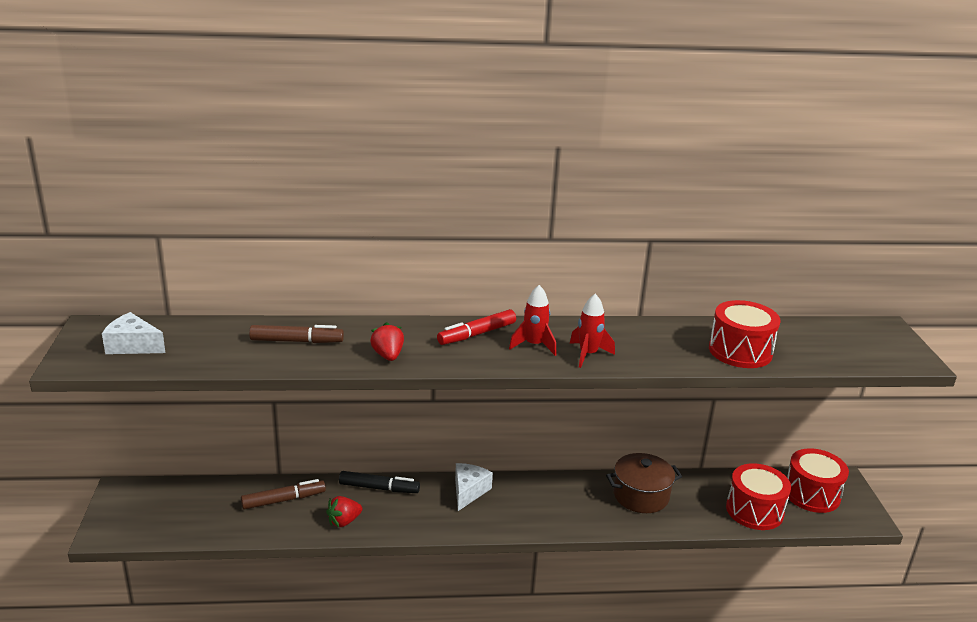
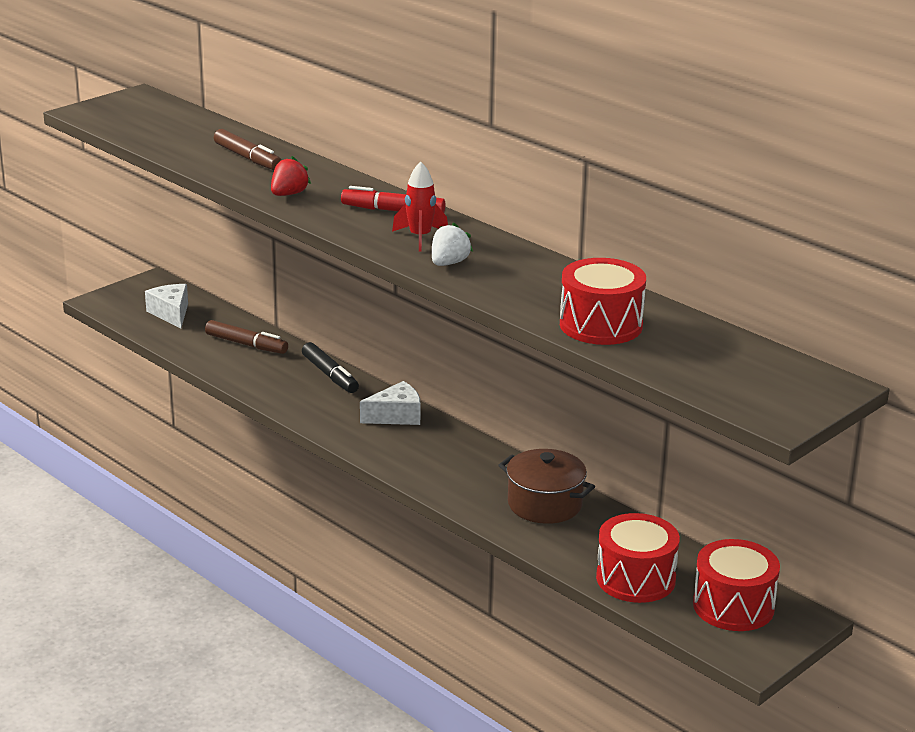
camera: 50 degrees right, 0 degrees up
(133, 346) = (139, 117): white cheese -> white cheese (171, 313)
(344, 521) = (262, 381): red strawberry -> none
(588, 354) = (449, 263): red rocket -> white strawberry

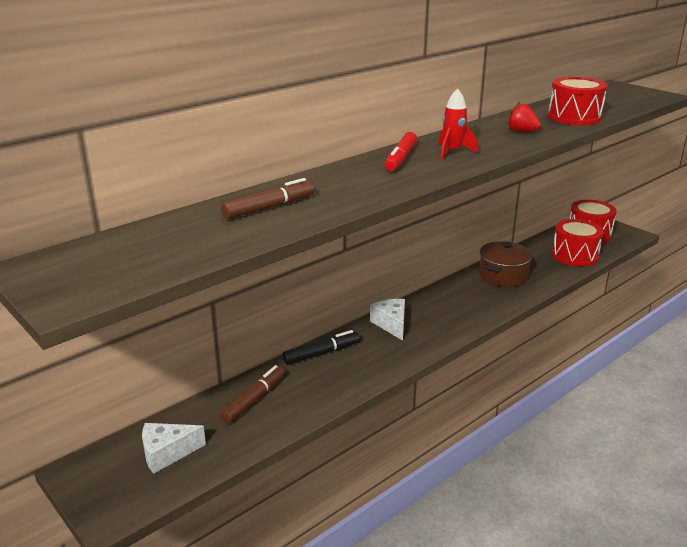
camera: 85 degrees left, 0 degrees up
(289, 194) = (364, 191): red strawberry -> red strawberry (521, 131)
(449, 263) = (496, 146): white strawberry -> none

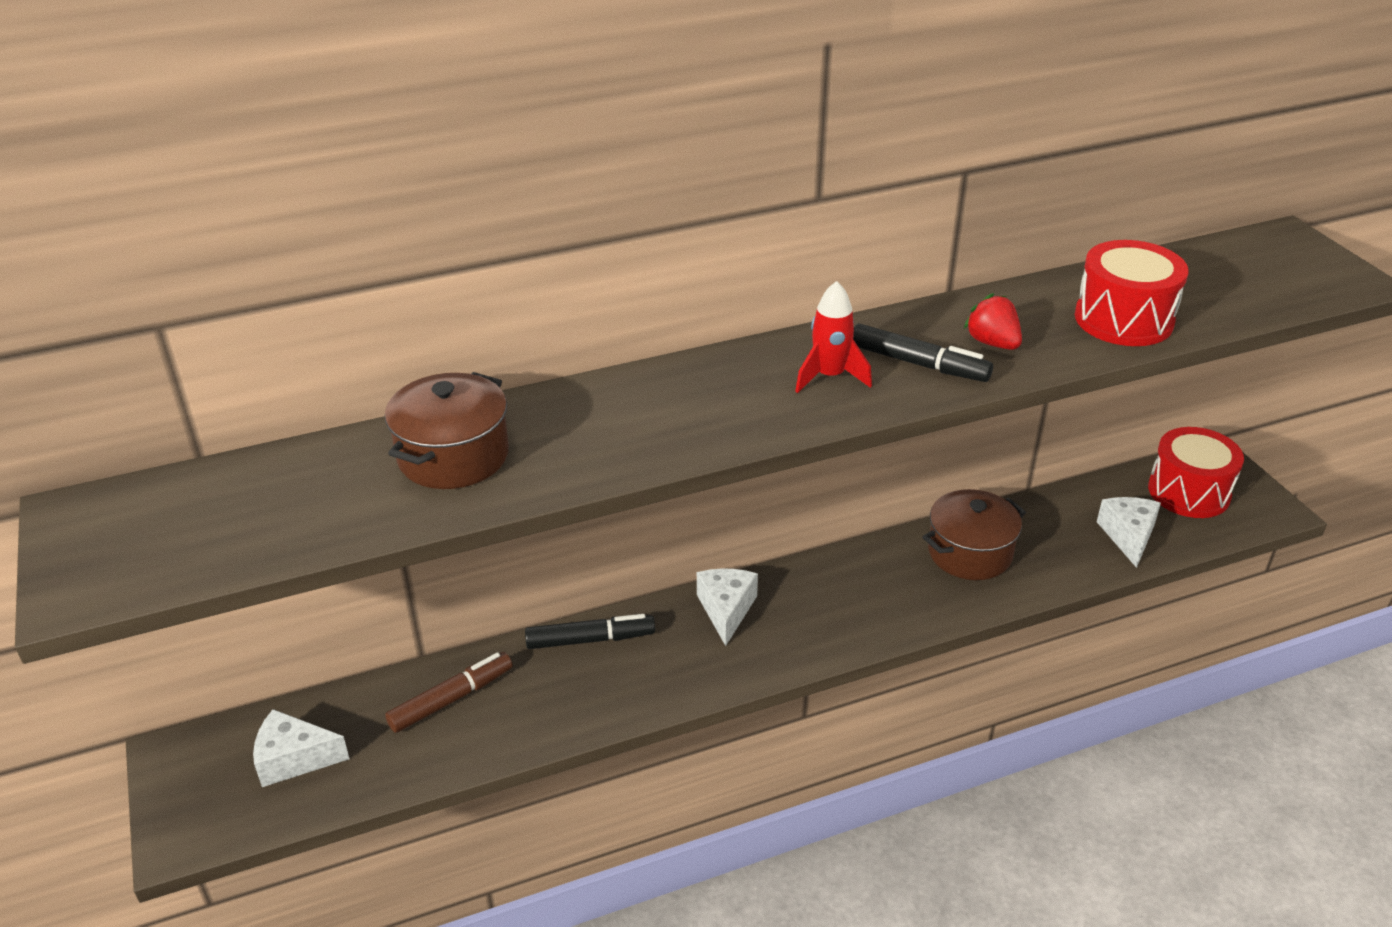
camera: 20 degrees right, 10 degrees up
(269, 207) = (453, 456): brown marker -> brown pot
(400, 158) = (732, 377): red marker -> none
(493, 142) = (918, 364): none -> black marker
(574, 255) = (1128, 536): red drum -> white cheese

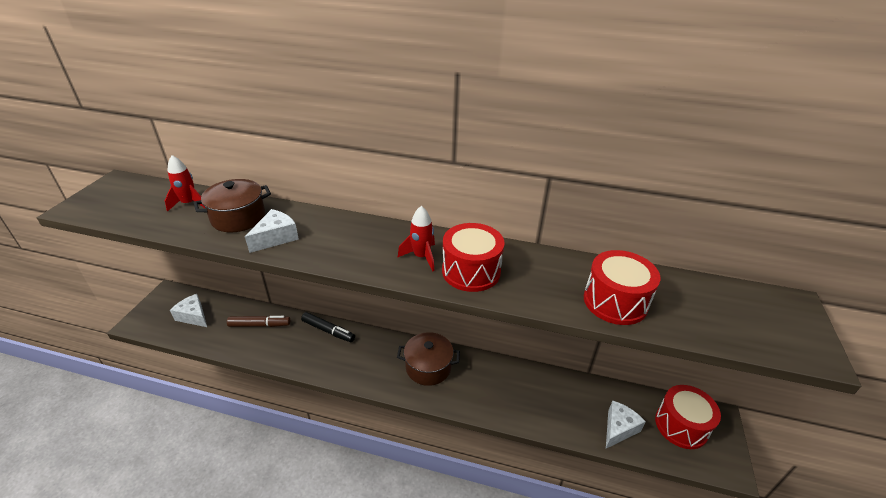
camera: 35 degrees right, 0 degrees up
(317, 477) = (189, 204): none -> red rocket
(726, 610) = (390, 349): white cheese -> white cheese (276, 238)
(918, 364) = (471, 271): black marker -> red drum
(970, 553) = (524, 387): brown pot -> brown pot (428, 367)
(992, 343) = (523, 279): red strawberry -> none

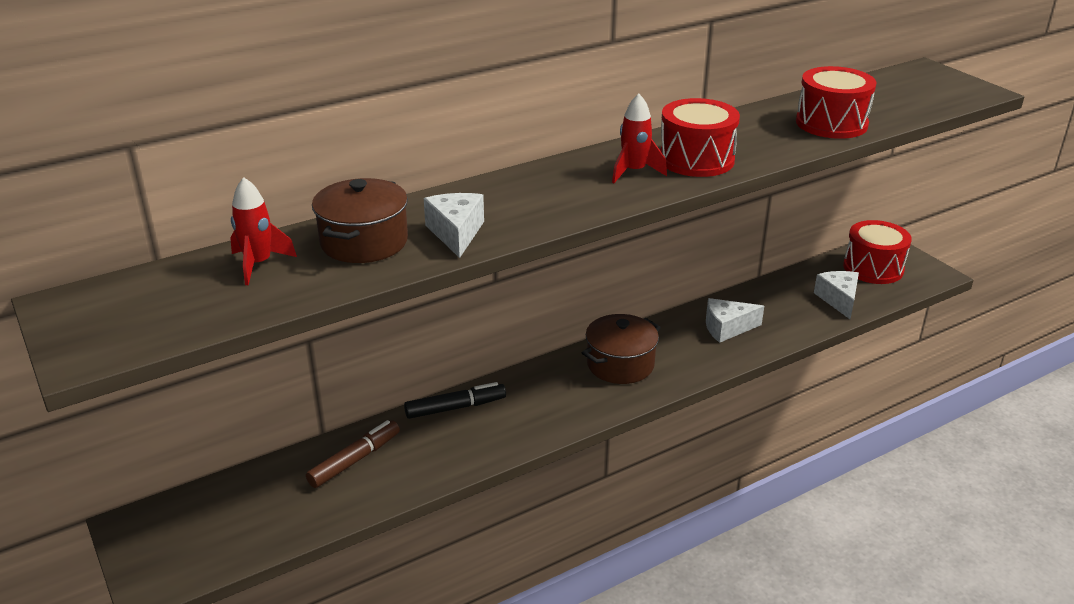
camera: 45 degrees left, 5 degrees down
(193, 316) = (235, 516): white cheese -> white cheese (727, 328)

